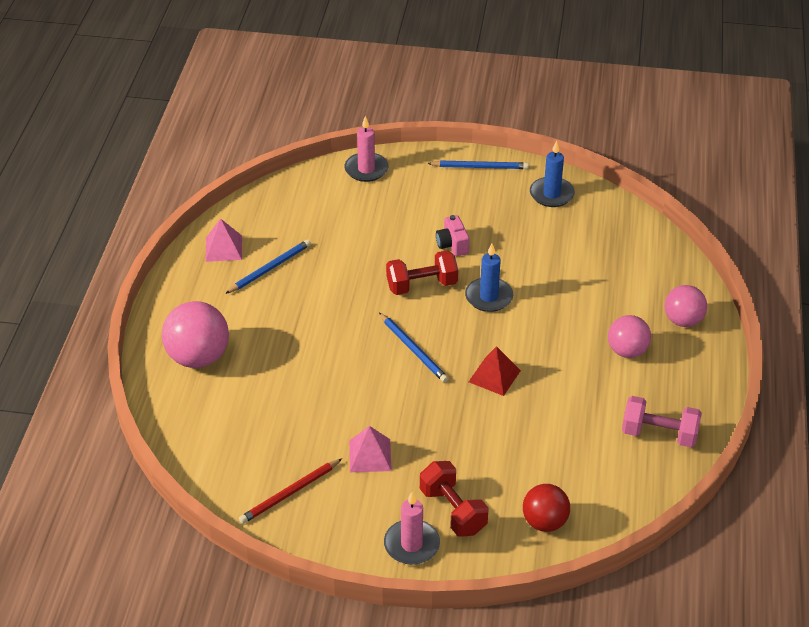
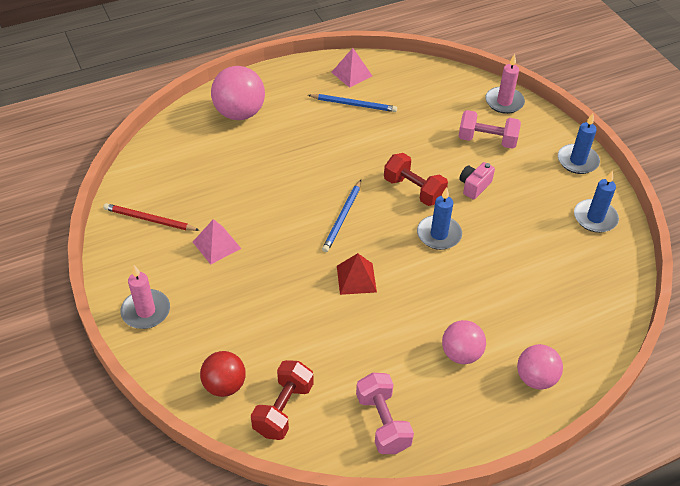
camera: 55 degrees right, 5 degrees up
(404, 206) = (487, 140): none -> pink dumbbell
(453, 510) = (196, 320): red dumbbell -> red dumbbell (283, 409)
(480, 167) = (577, 161): blue pencil -> blue candle

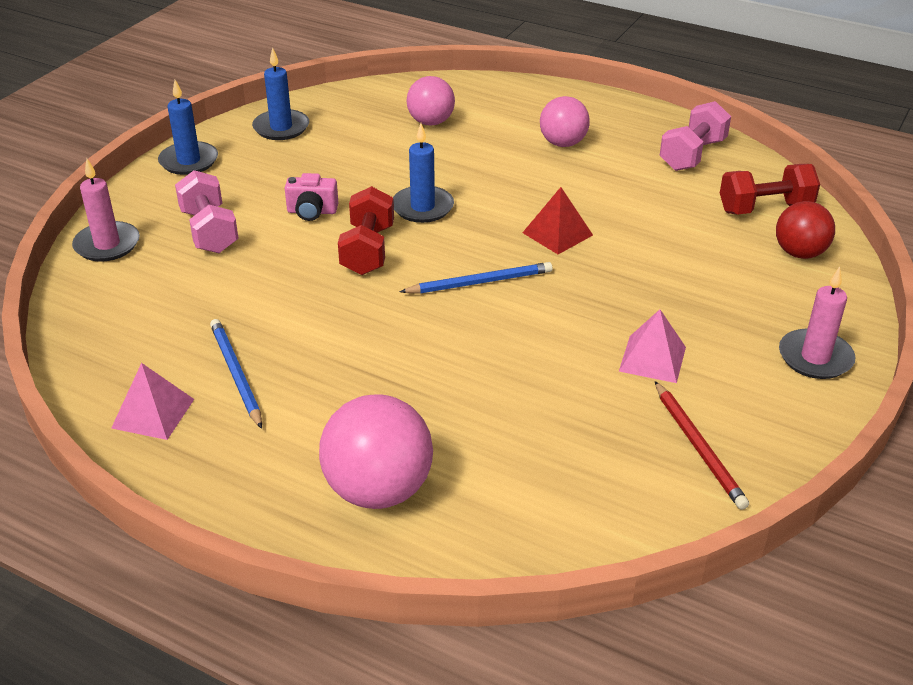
camera: 125 degrees left, 10 degrees down
(535, 378) = (536, 103): pink ball -> pink ball (431, 122)

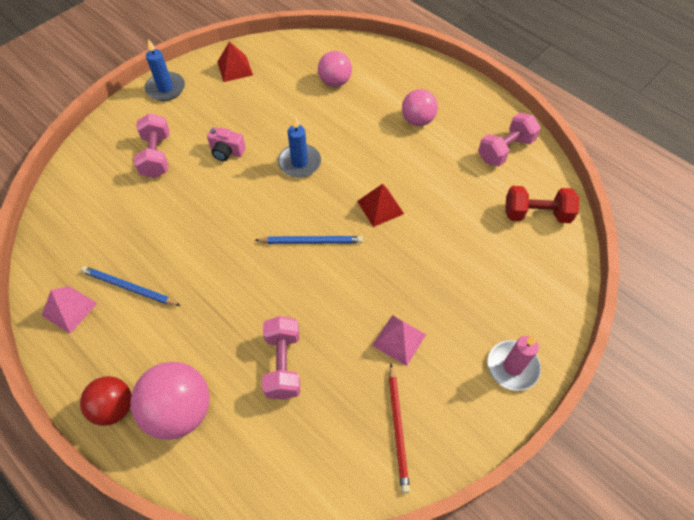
camera: 15 degrees right, 20 degrees up
(107, 245) = (91, 155): pink candle -> none
(236, 374) = (129, 288): blue pencil -> blue pencil turned 60 degrees counterclockwise
(281, 128) = (234, 68): blue candle -> red pyramid
(368, 250) = (249, 195): red dumbbell -> none
(505, 413) = (283, 364): none -> pink dumbbell
(799, 253) = (543, 263): red ball -> red ball (114, 407)

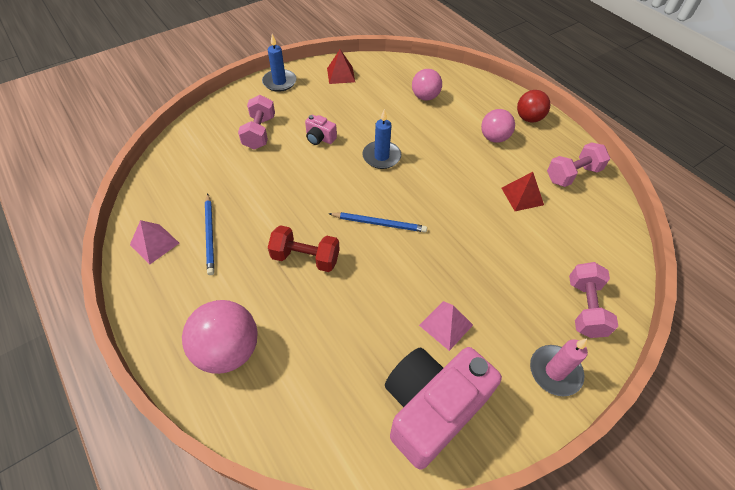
camera: 10 degrees right, 5 degrees down
(114, 407) = (171, 335): red ball -> red ball (528, 118)
(129, 288) = (210, 235): blue pencil -> blue pencil turned 135 degrees counterclockwise
(283, 364) = (332, 327): pink dumbbell -> pink dumbbell (585, 308)
(380, 207) = (448, 205): red pyramid -> red pyramid (522, 196)
(398, 428) = (431, 409): red pencil -> pink camera
(536, 214) = (596, 235): red dumbbell -> red dumbbell (305, 258)

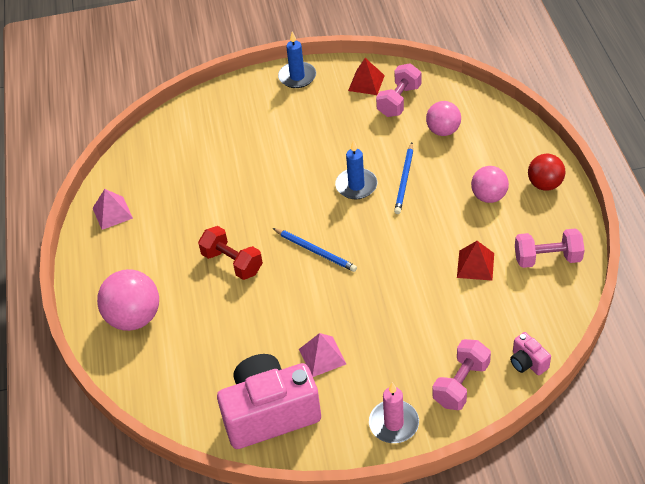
camera: 30 degrees right, 5 degrees down
(210, 235) = (161, 218): blue pencil -> blue pencil (404, 180)
(259, 132) = (250, 129): pink dumbbell -> pink dumbbell (399, 101)
(320, 138) = (305, 150): pink camera -> pink camera (527, 362)

